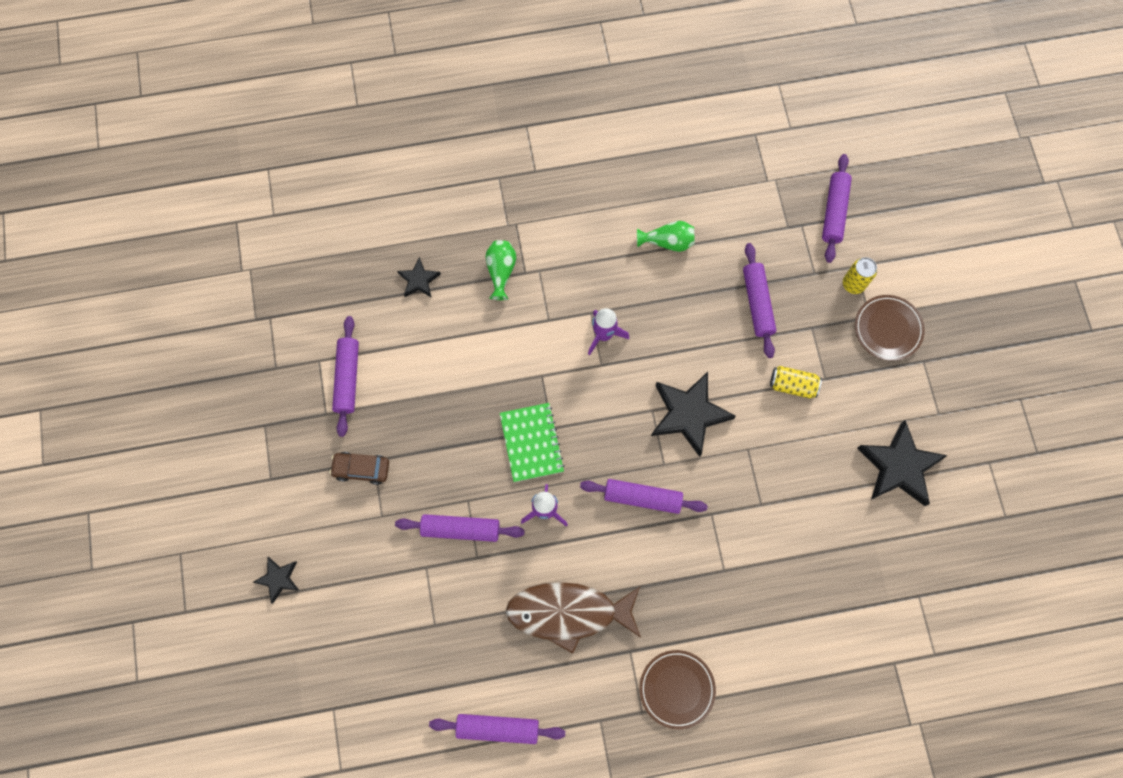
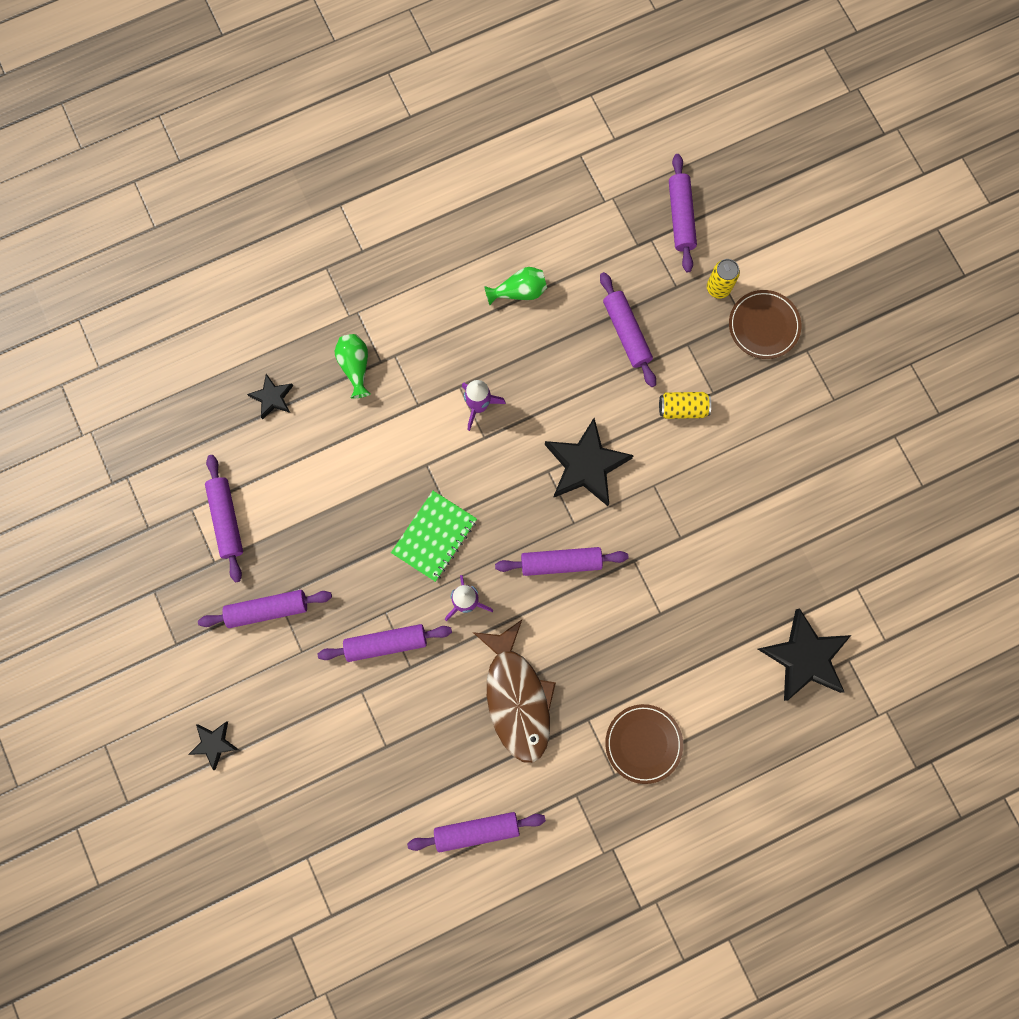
camera: 15 degrees left, 5 degrees up
(361, 469) = (267, 609): brown car -> purple rolling pin
(531, 443) = (434, 536): green notebook -> green notebook turned 60 degrees clockwise
(568, 612) = (517, 697): brown fish -> brown fish turned 90 degrees counterclockwise
(899, 466) = (807, 463): black star -> black star (804, 657)

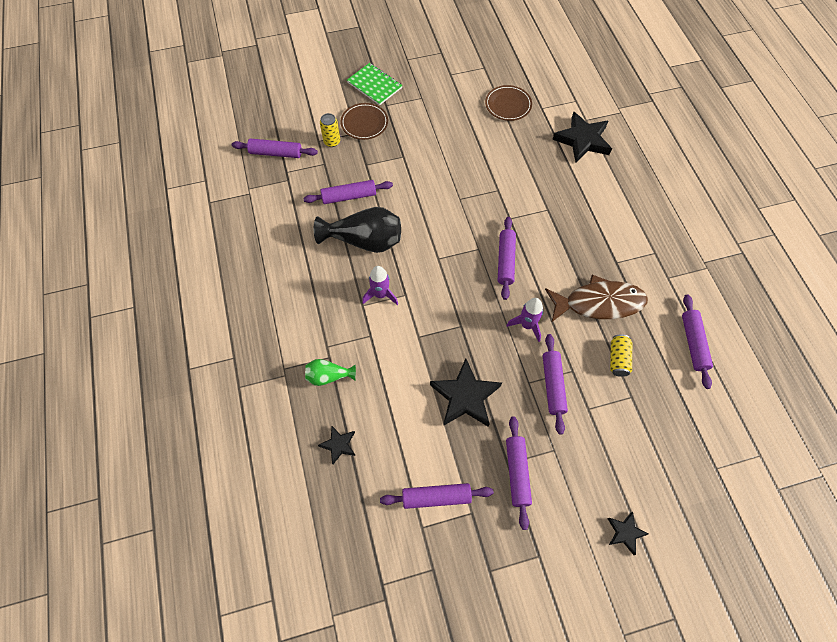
camera: 80 degrees left, 15 degrees down
(434, 536) = (474, 339): green notebook -> green notebook (374, 85)
(519, 292) = (300, 255): green vase -> none
(557, 369) = (364, 241): none -> black vase
(586, 465) = (438, 235): black star -> black star (465, 396)
(643, 743) = (634, 233): brown plate -> brown plate (508, 105)
(682, 408) = (410, 174): yellow can -> yellow can (618, 359)

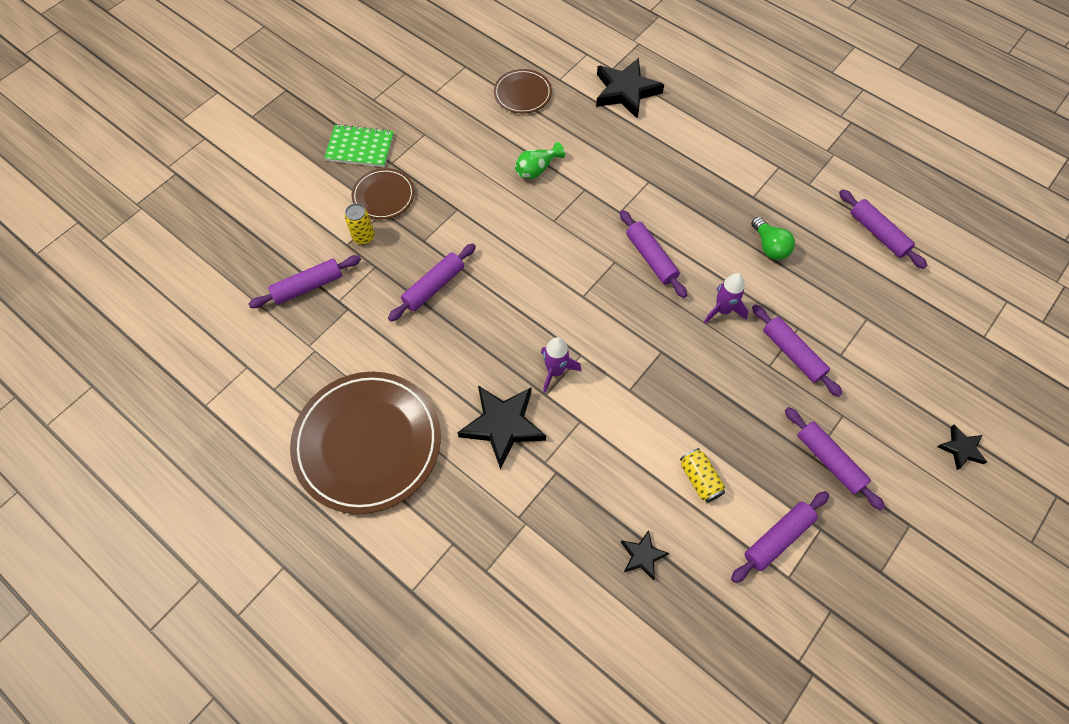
camera: 35 degrees left, 0 degrees up
(234, 266) = (367, 443): none -> brown plate
(329, 376) = (573, 492): green vase -> green vase (537, 169)
(364, 241) = (491, 324): black vase -> none
(465, 396) = (723, 419): black star -> black star (503, 425)
(599, 303) = (769, 246): brown fish -> green light bulb
(618, 359) = (828, 290): yellow can -> yellow can (699, 479)

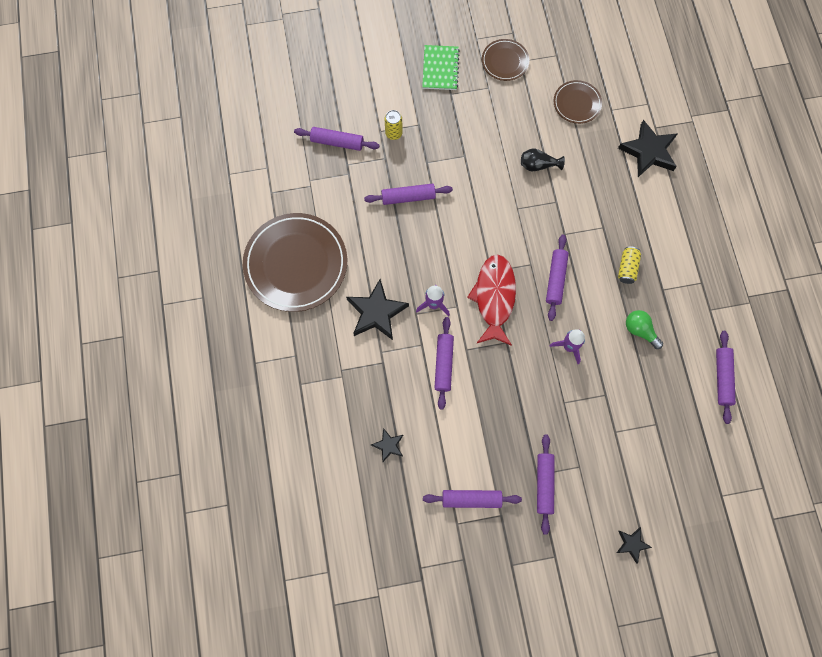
camera: 40 degrees right, 10 degrees up
(360, 147) = (440, 68): green notebook -> green notebook turned 45 degrees clockwise
(383, 196) = (427, 114): brown plate -> brown plate (505, 61)
(537, 169) = (538, 165): green vase -> black vase
(609, 318) = (494, 297): none -> red fish
(699, 479) = (458, 432): yellow can -> yellow can (627, 268)
(769, 246) = (640, 330): green light bulb -> green light bulb turned 120 degrees clockwise
(793, 353) = (586, 407): purple rolling pin -> purple rolling pin (444, 364)

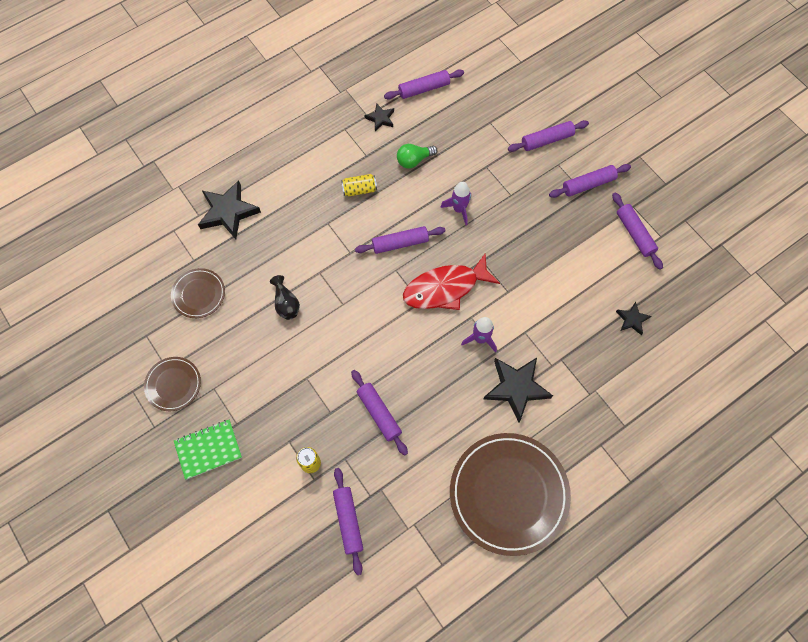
camera: 115 degrees left, 5 degrees down
(444, 364) = (532, 305): purple rolling pin -> purple rolling pin (547, 140)
(632, 544) = (595, 108): black star -> black star (380, 118)
(640, 330) = (414, 160): green light bulb -> green light bulb turned 45 degrees clockwise

